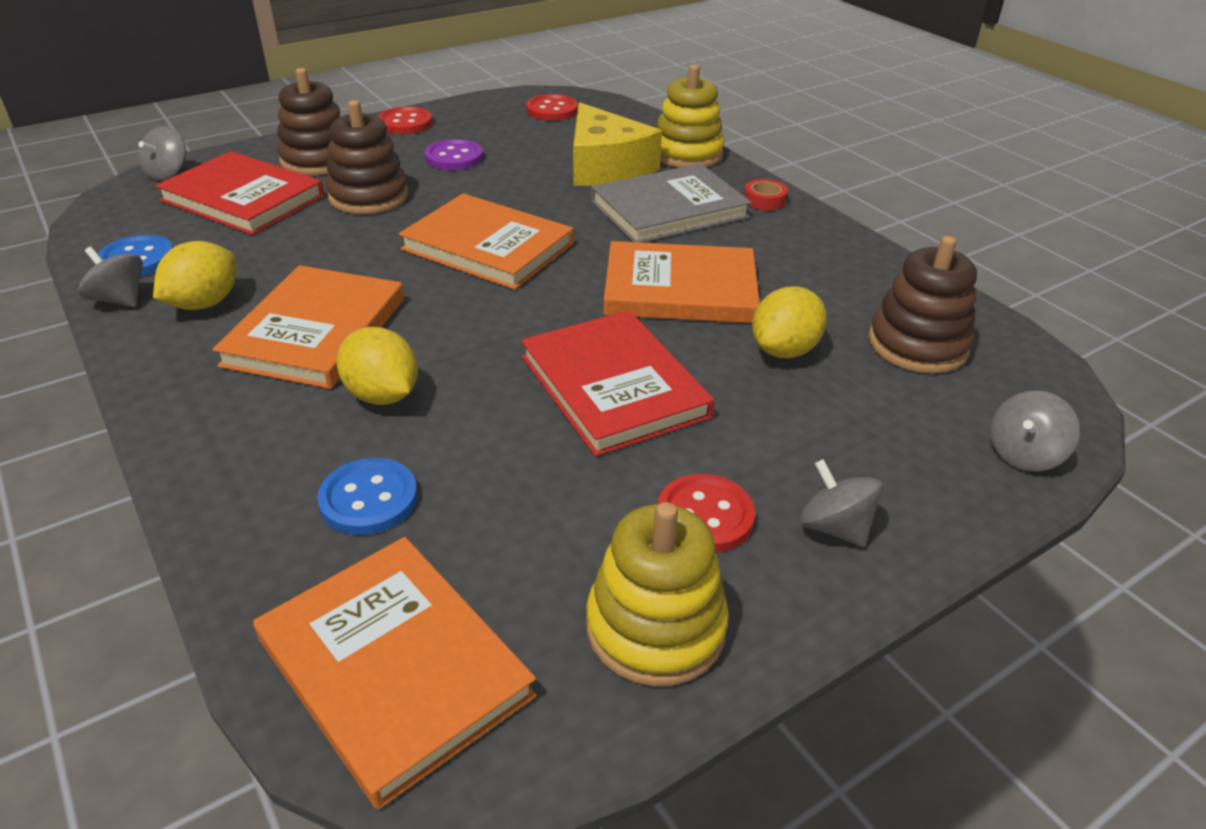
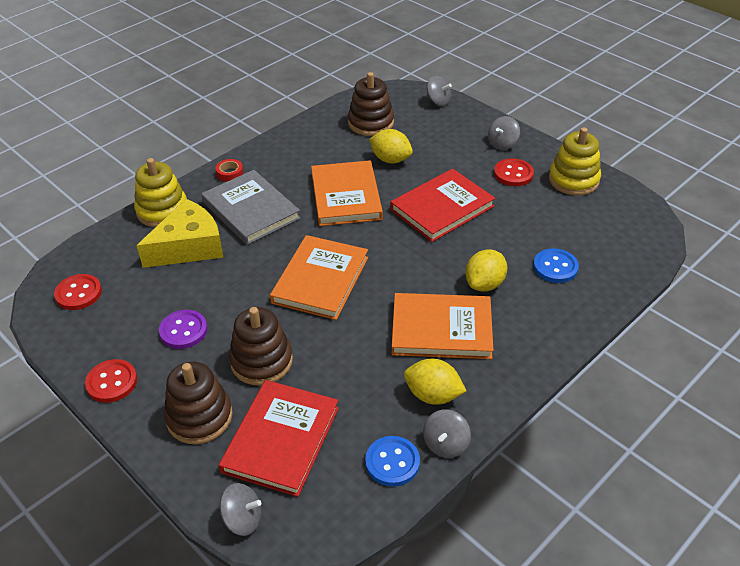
camera: 100 degrees left, 5 degrees up
(394, 668) = (628, 236): orange book -> none

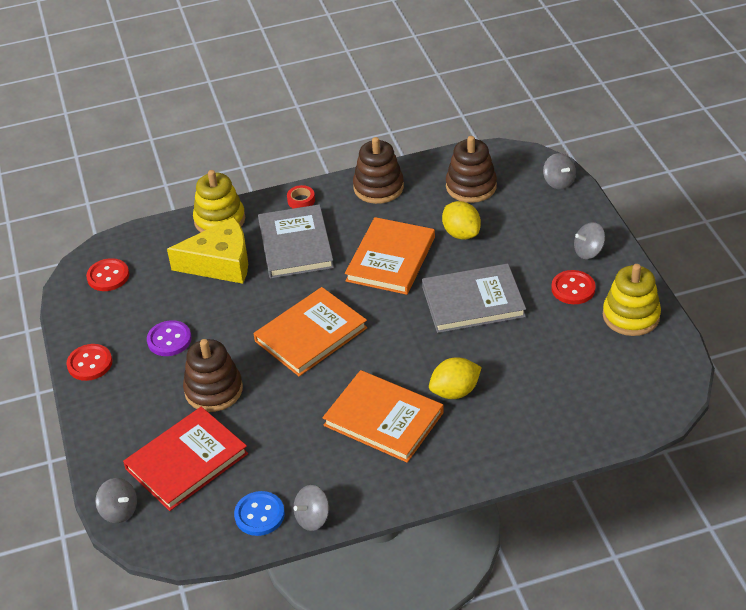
camera: 30 degrees right, 0 degrees up
(199, 417) = (137, 418): brown stacking toy -> brown stacking toy (378, 187)
(433, 395) = (332, 474): yellow lemon -> none
(442, 208) = (473, 301): red book -> grey book
(555, 267) = (536, 399): blue button -> none

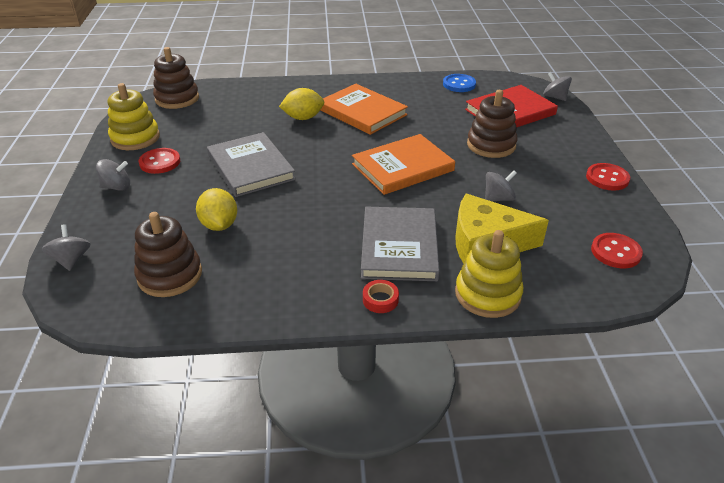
camera: 170 degrees left, 5 degrees down
(169, 340) = (534, 184): purple button -> none
(312, 518) = (425, 79): grey spinning top -> grey spinning top (498, 198)
(378, 187) = (278, 297): brown stacking toy -> brown stacking toy (177, 99)
(391, 259) = (304, 214): orange book -> none
(473, 301) = (250, 167): grey book -> grey book turned 60 degrees clockwise

